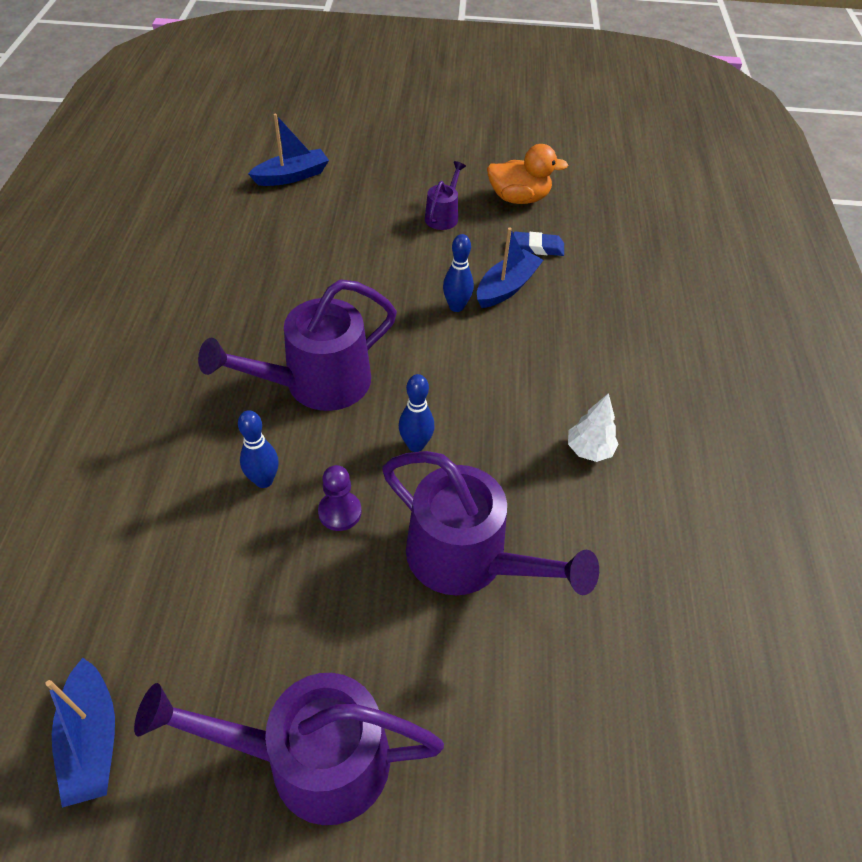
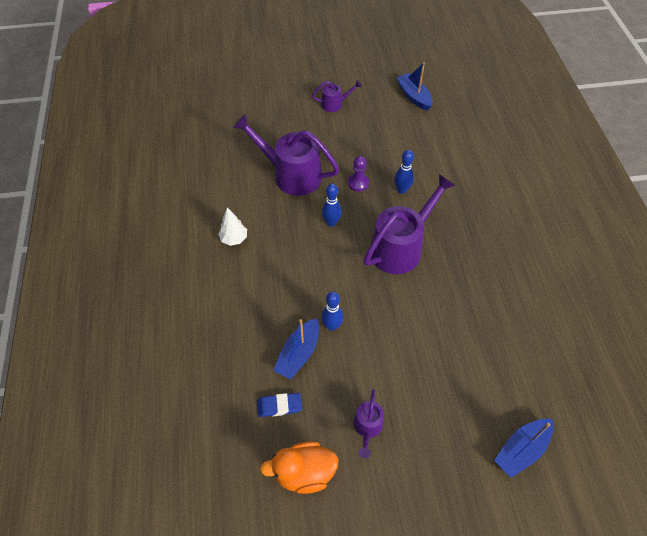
camera: 170 degrees right, 5 degrees up
(311, 759) = (335, 104): purple watering can -> purple watering can, size x0.49

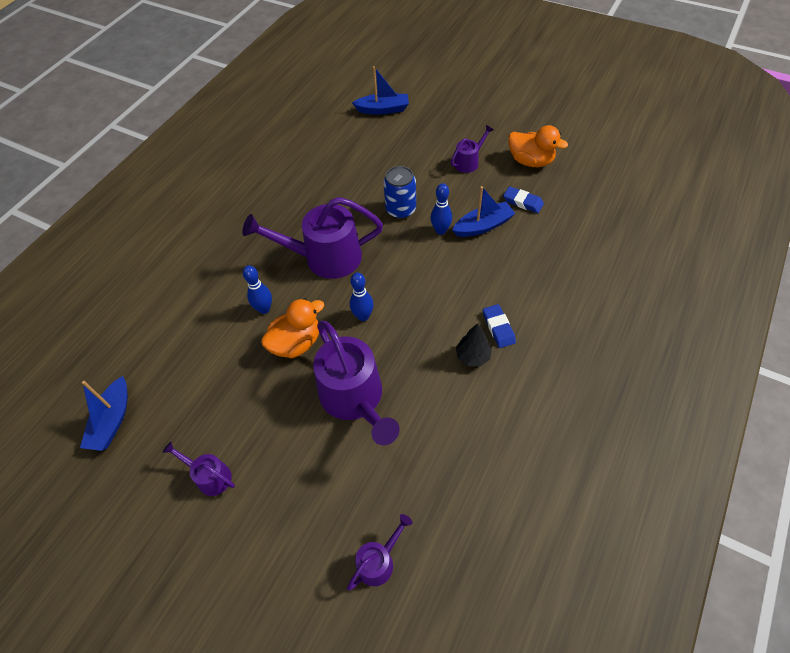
camera: 140 degrees left, 0 degrees up
(217, 120) = (379, 561): none -> purple watering can
(228, 269) = (498, 328): none -> blue eraser
(234, 239) = (472, 356): white tree -> black tree
(358, 183) = (296, 343): purple pawn -> orange duck
(383, 326) = (400, 209): none -> blue can

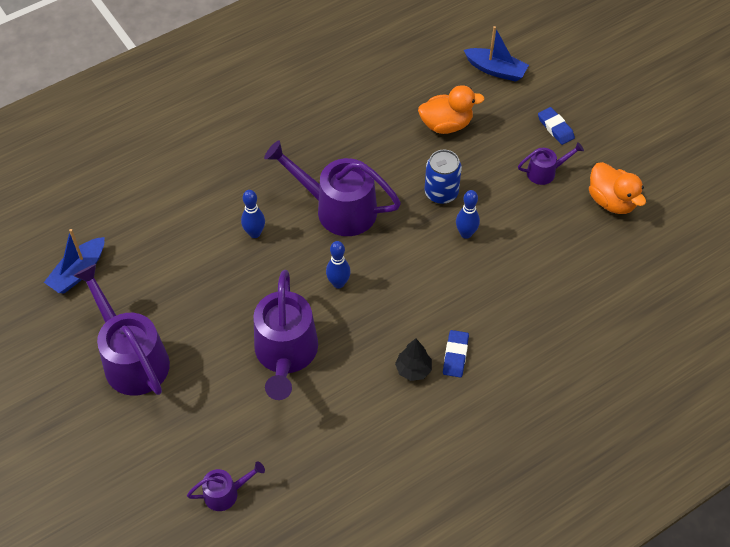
camera: 25 degrees right, 0 degrees up
(209, 476) = (131, 358): purple watering can -> purple watering can, size x2.04
(296, 343) = (265, 279): orange duck -> orange duck (446, 125)
(483, 226) = (511, 248): blue boat -> none
(523, 202) = (570, 242): blue eraser -> blue eraser (555, 128)

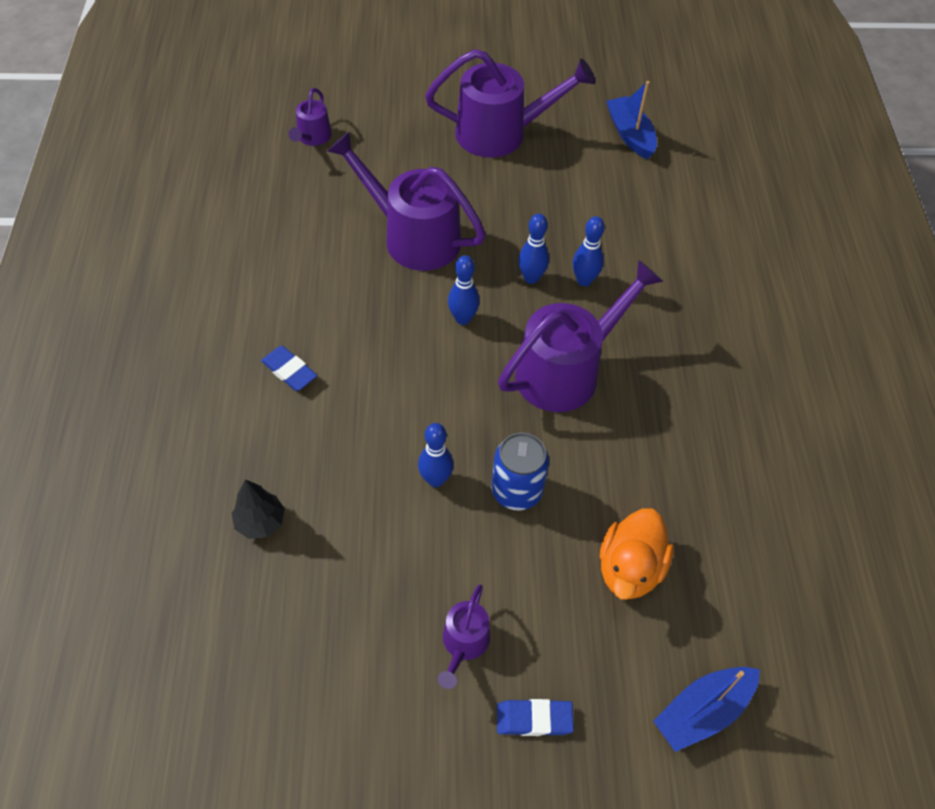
camera: 120 degrees right, 0 degrees up
(274, 263) = (531, 278): none -> blue bowling pin
(413, 369) = (306, 326): black tree -> black tree (260, 522)
(611, 201) = (353, 699): orange duck -> none

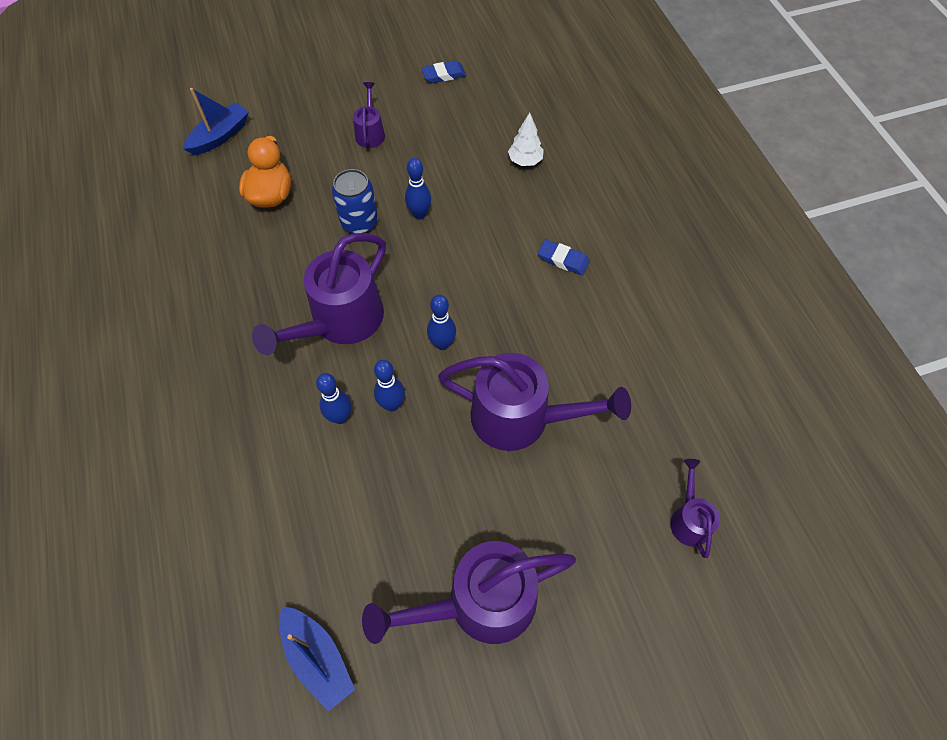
camera: 165 degrees right, 5 degrees up
(260, 522) = (525, 161): black tree -> white tree
(534, 719) = (320, 111): blue eraser -> blue eraser (443, 75)

